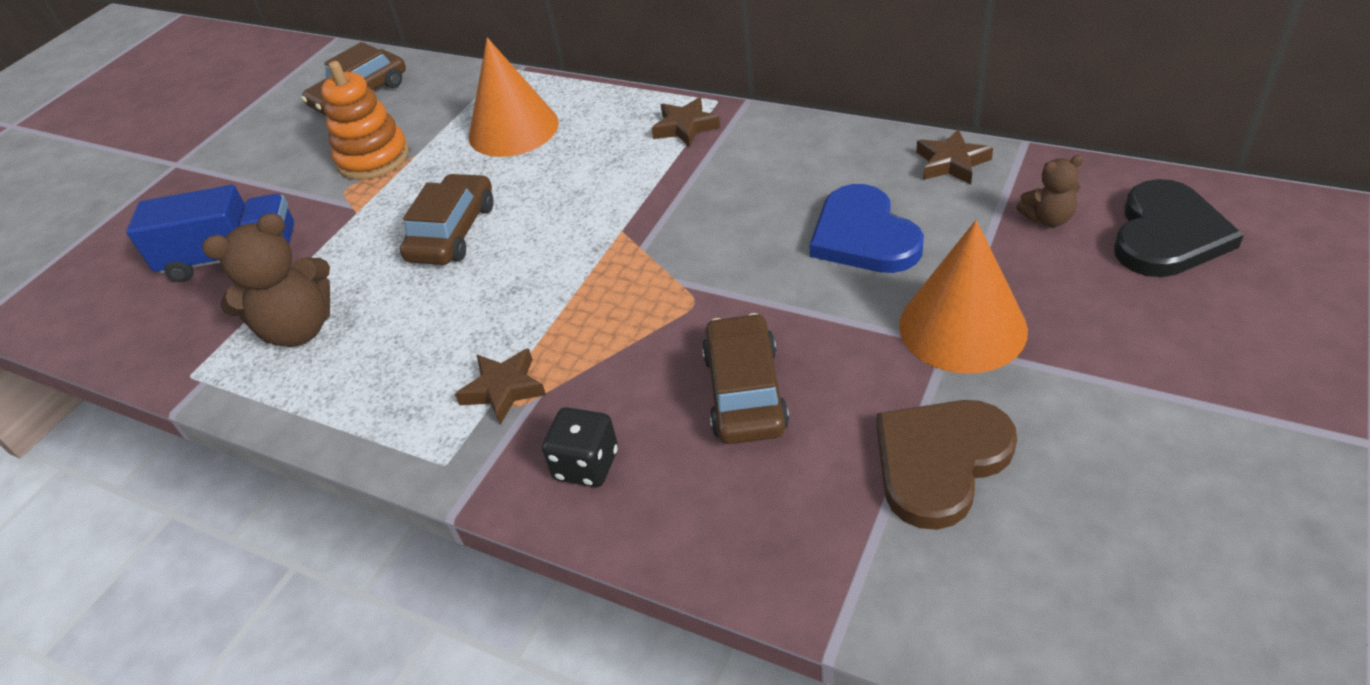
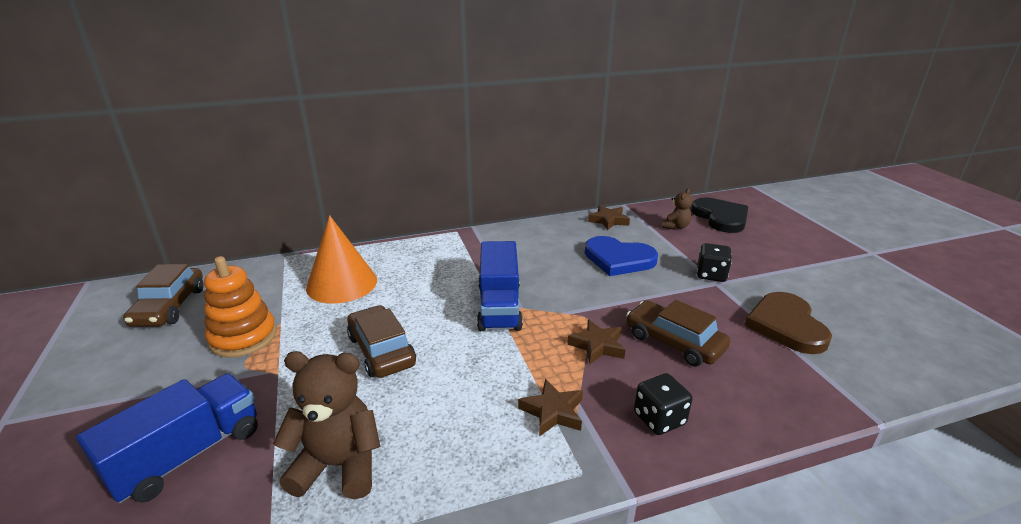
camera: 50 degrees left, 15 degrees down
(299, 329) = (338, 466): brown teddy bear -> brown teddy bear turned 105 degrees counterclockwise
(620, 236) = (499, 307): none -> blue truck
(685, 127) = (457, 247): brown star -> brown star (597, 345)
(962, 327) = (711, 275): orange cone -> black dice

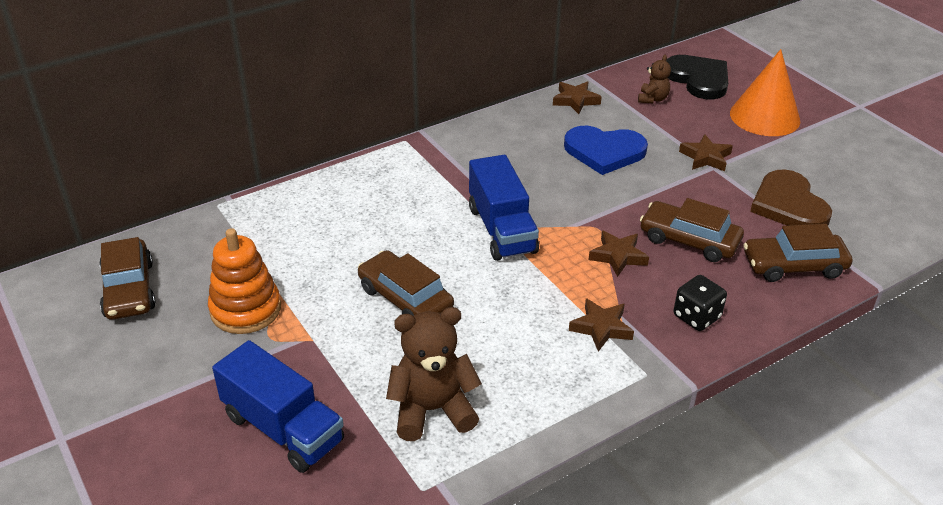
camera: 15 degrees left, 10 degrees up
(188, 454) = (283, 429): blue truck -> blue truck turned 105 degrees clockwise
(342, 283) = (311, 230): orange cone -> orange cone (764, 117)
(711, 275) = (705, 157): black dice -> brown star
(781, 384) = (794, 265): none -> brown car

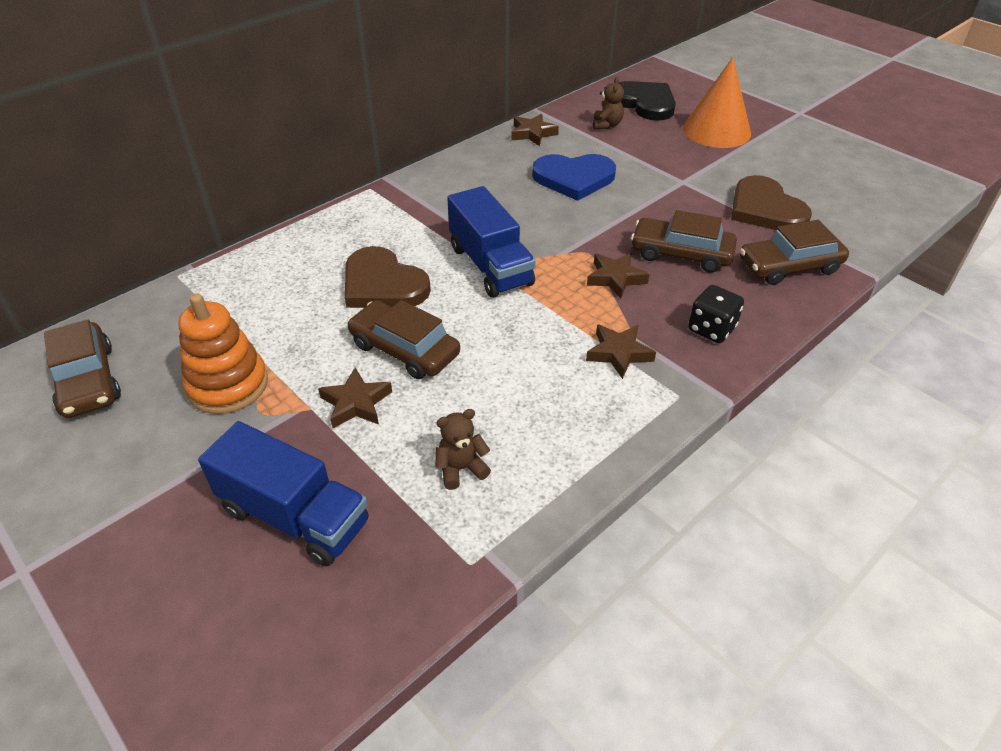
camera: 10 degrees left, 5 degrees up
(398, 235) = (383, 284): none -> brown heart
(432, 410) = (461, 469): brown teddy bear -> brown teddy bear, size x0.53
(705, 157) = (673, 173): brown star -> brown star (356, 403)

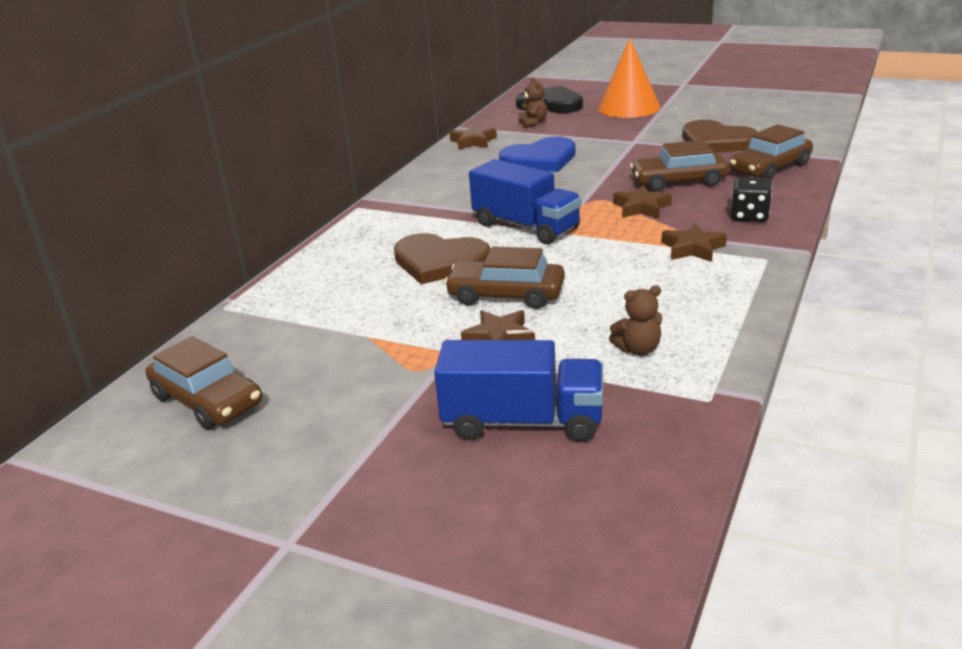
camera: 20 degrees left, 15 degrees down
(228, 385) = (361, 362): orange stacking toy -> none
(461, 469) = (638, 349): brown teddy bear -> brown teddy bear turned 150 degrees counterclockwise

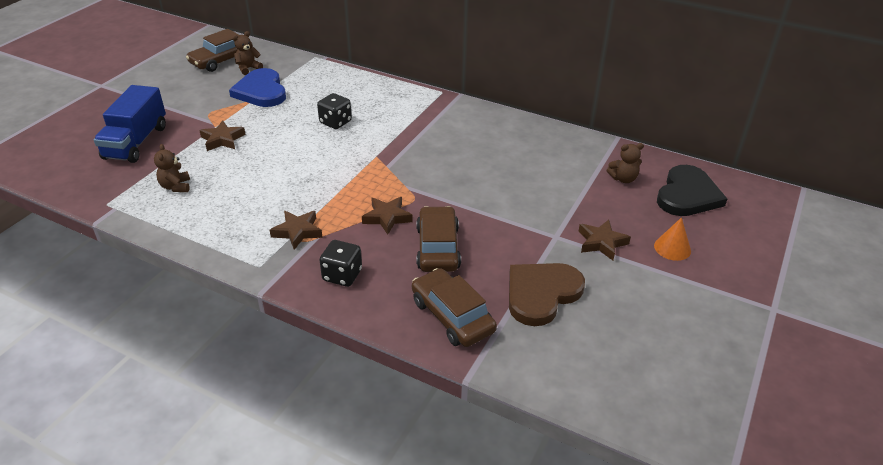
camera: 90 degrees right, 10 degrees up
(252, 363) = (248, 68): none -> brown teddy bear
(439, 262) = (335, 122): brown heart -> black dice
(473, 142) = (574, 143): brown star -> brown star (601, 242)
(506, 295) = (274, 145): brown car -> none
(526, 227) = (375, 159): blue truck -> none
(540, 160) = (517, 175): blue heart -> blue heart (261, 91)
(628, 107) = (672, 248): orange cone -> orange cone, size x0.50

